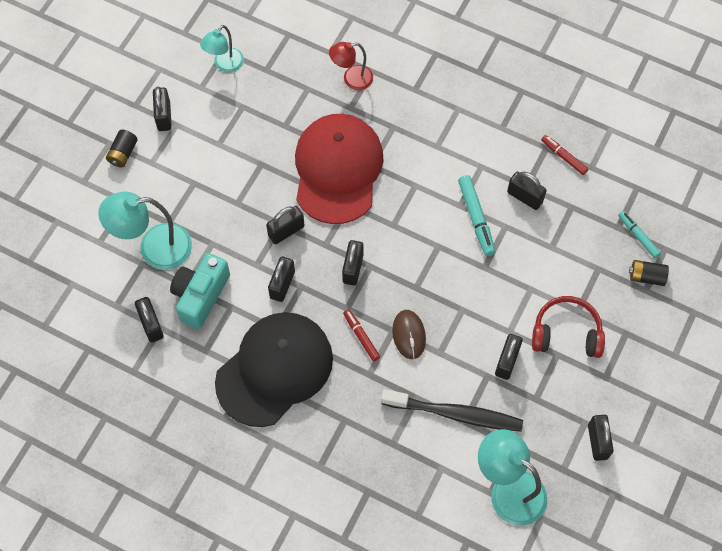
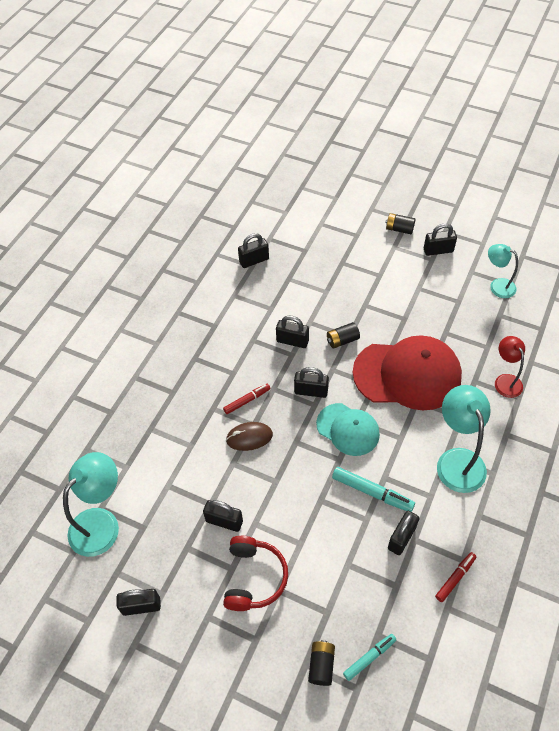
camera: 90 degrees right, 10 degrees down
(154, 248) = (318, 256): turquoise lamp -> turquoise lamp (457, 460)
(200, 296) = (279, 288): turquoise camera -> none
(274, 369) = (217, 341): black cap -> none
(286, 231) = (342, 340): black padlock -> black battery
(403, 234) = (348, 429): none -> turquoise cap
(455, 414) = (174, 477): black toothbrush -> none
(476, 218) = (372, 492): turquoise marker -> turquoise marker turned 135 degrees counterclockwise

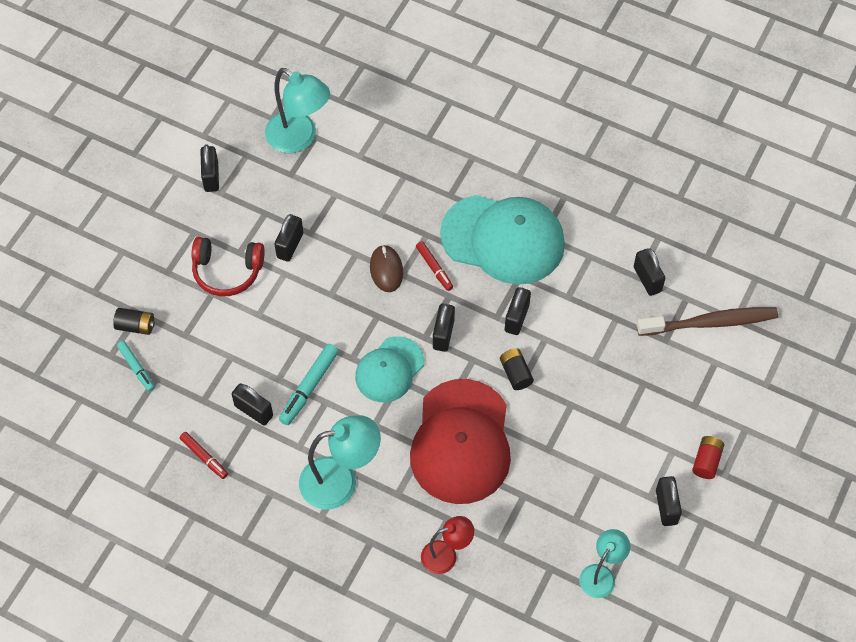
camera: 90 degrees right, 5 degrees up
(218, 352) = (503, 239): none -> turquoise cap
(289, 226) = (710, 323): none -> brown toothbrush
(399, 229) = (706, 461): black battery -> red battery

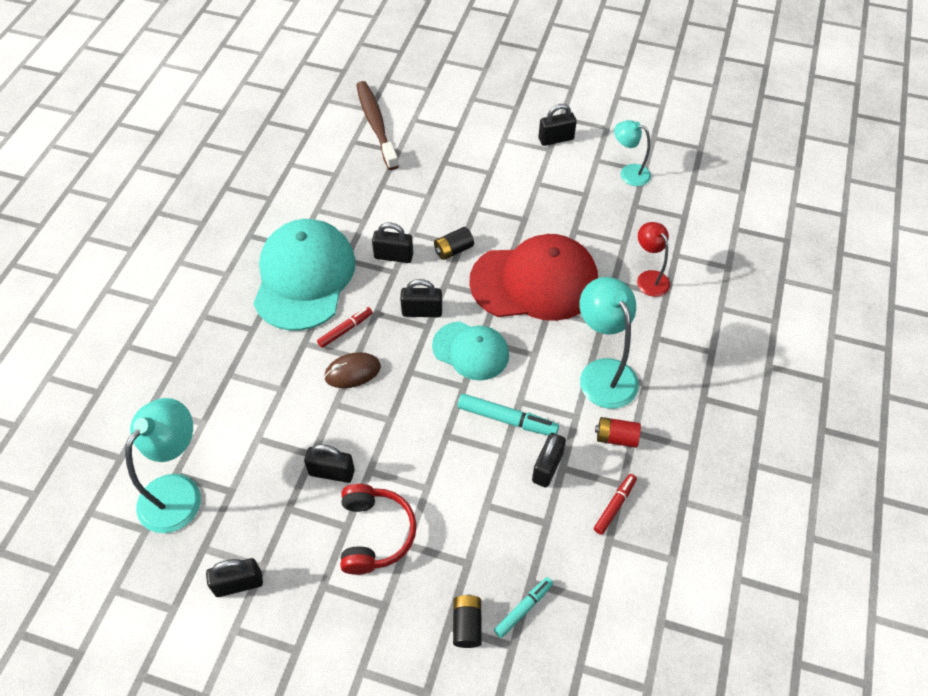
camera: 100 degrees left, 5 degrees down
(647, 279) = (337, 168): black padlock -> none
(706, 461) = (508, 118): red battery -> red battery (616, 437)

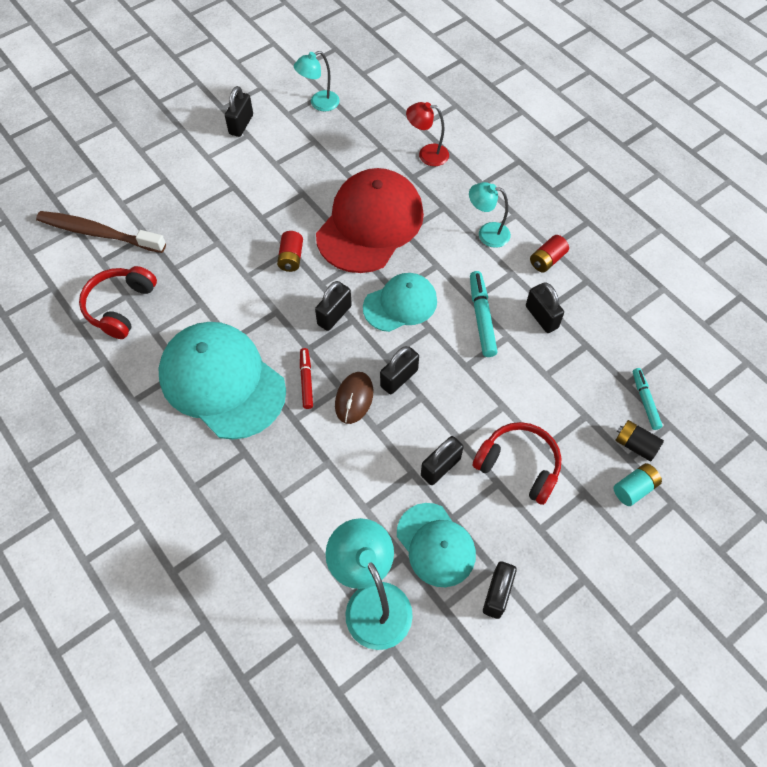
camera: 55 degrees left, 5 degrees up
(256, 510) = (436, 545): none -> turquoise cap
(323, 177) = (120, 307): none -> red headphones
(393, 256) = (259, 303): black padlock -> black padlock (399, 378)
(418, 648) = (634, 488): none -> turquoise battery
(453, 250) = (291, 258): black battery -> red battery
(507, 419) = (481, 317): turquoise marker -> turquoise marker turned 60 degrees counterclockwise
(603, 372) = (487, 233): turquoise lamp -> turquoise lamp, size x0.61
(614, 506) = (601, 295): red marker -> none

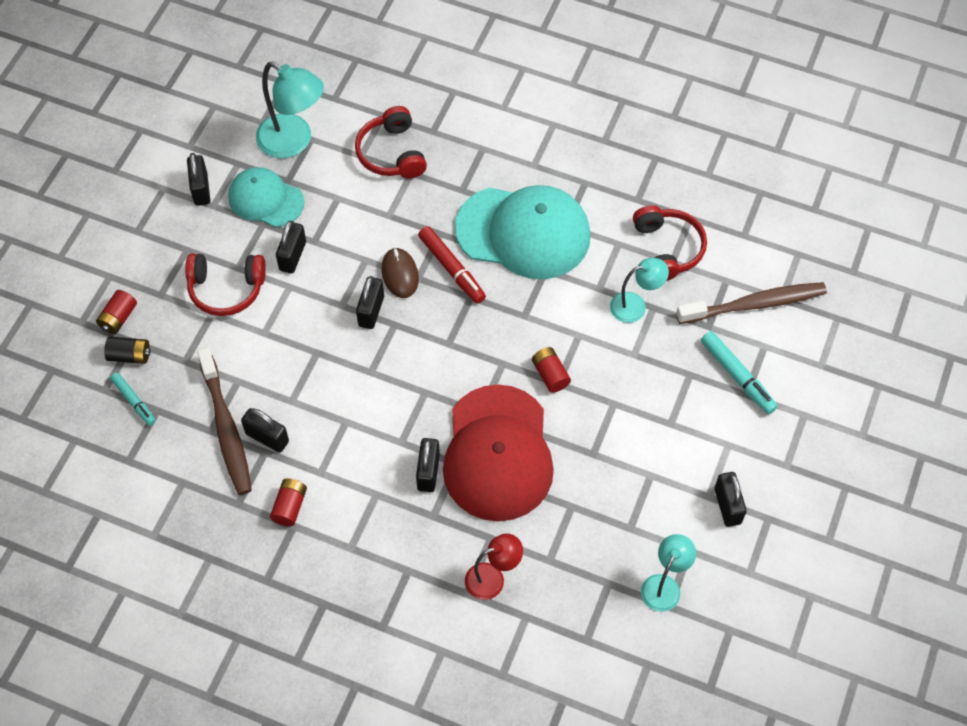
camera: 150 degrees right, 0 degrees up
(282, 530) = (392, 153): none -> red headphones
(306, 380) = (452, 269): red marker -> red marker, size x1.52
(334, 315) = (468, 339): black padlock -> black padlock (428, 472)
(400, 304) = (412, 381): turquoise cap -> none
(481, 317) = (326, 407): turquoise marker -> turquoise marker (737, 376)
(487, 233) = (369, 506): turquoise lamp -> turquoise lamp (635, 305)
(572, 340) = (226, 428): none -> brown toothbrush
(634, 488) = (118, 318): turquoise battery -> red battery

